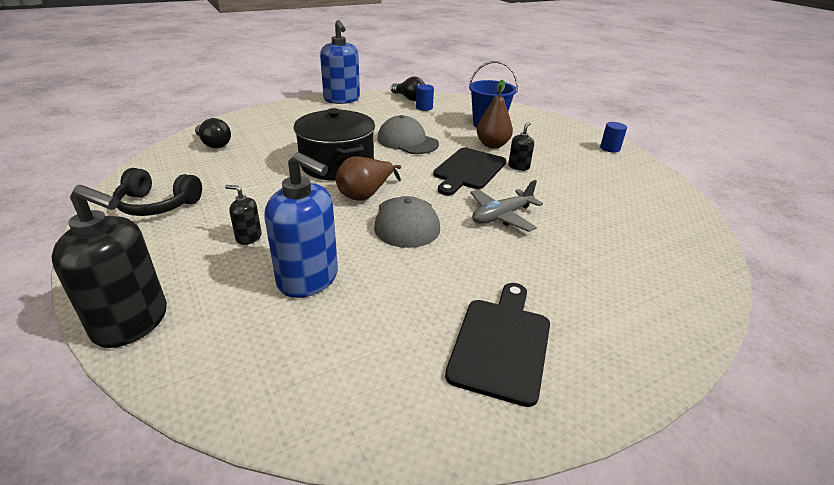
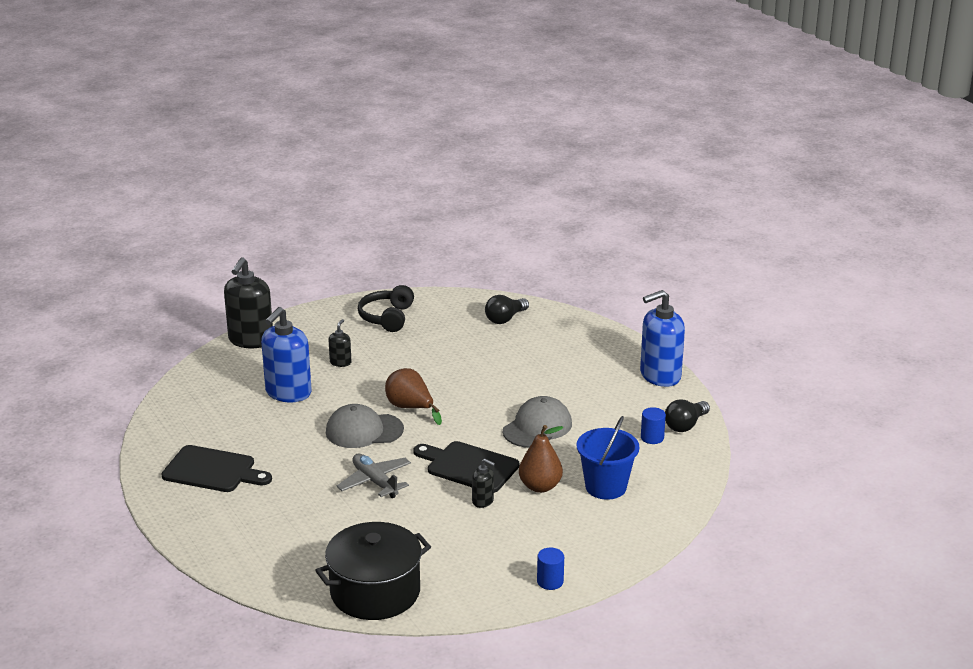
camera: 90 degrees right, 5 degrees down
(337, 164) = (471, 388): black pot -> black pot (375, 592)

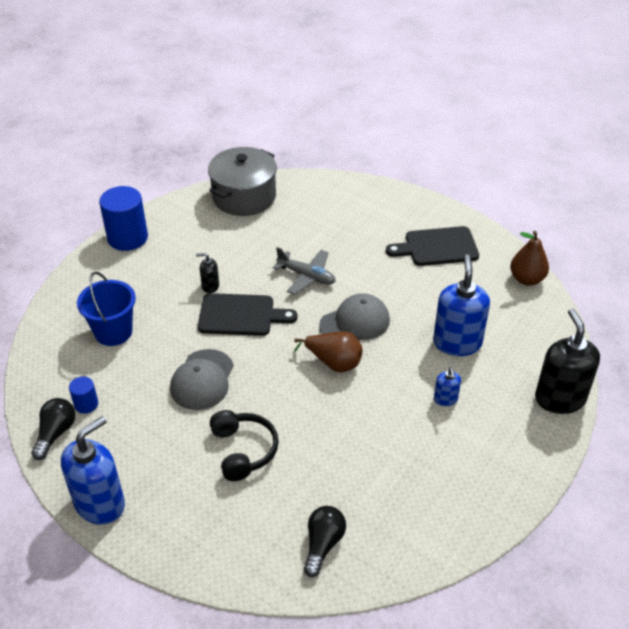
camera: 155 degrees right, 15 degrees up
(340, 362) = (445, 399): black soap dispenser -> blue soap dispenser
(375, 592) = (244, 197): black pot -> grey pot
(387, 317) = (457, 491): black headphones -> black headphones (243, 450)
(540, 486) = (170, 314): brown pear -> brown pear (526, 279)
(550, 581) = (127, 238): blue cylinder -> blue cylinder, size x2.02

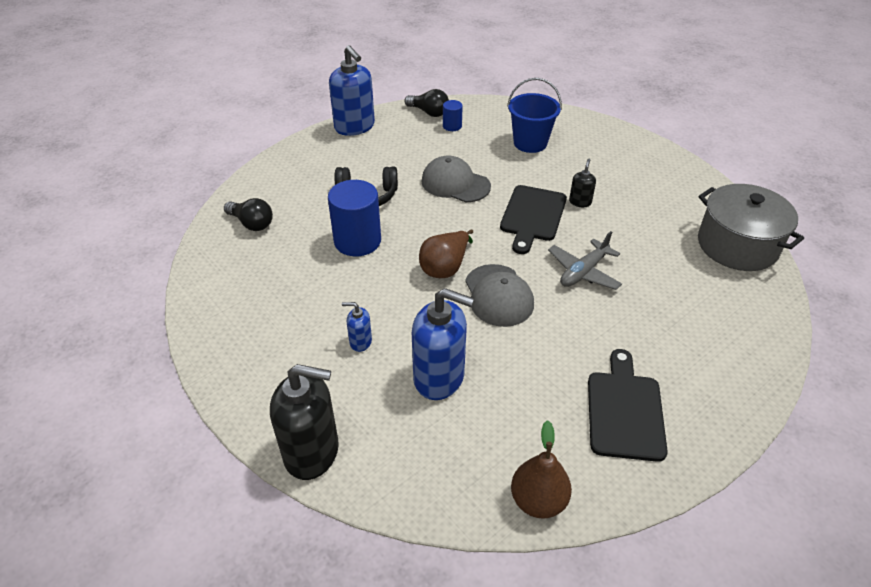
camera: 105 degrees right, 0 degrees up
(127, 238) = (662, 159): blue cylinder -> blue cylinder (357, 241)

